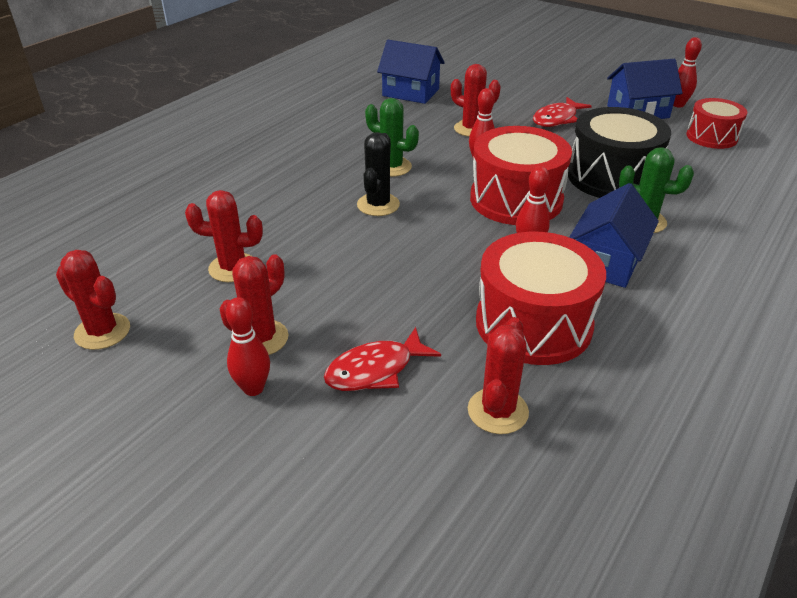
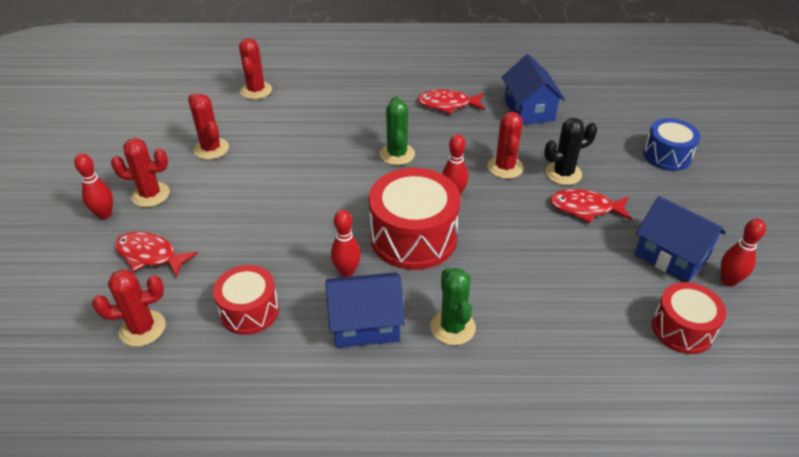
camera: 55 degrees right, 5 degrees up
(102, 331) = (119, 136): red cactus -> red cactus (256, 90)
(353, 120) = (448, 104): none -> red fish
(378, 205) = (337, 172): black cactus -> black cactus (563, 173)
(531, 71) = (667, 155): none -> blue drum
(533, 324) = (249, 311): red drum -> red drum, size x0.61
(612, 177) = (511, 281): black drum -> none

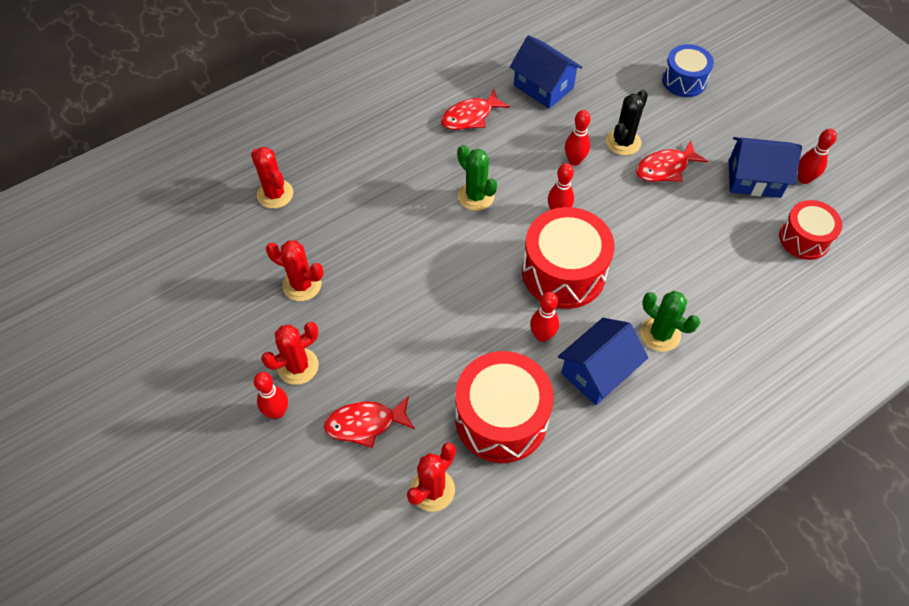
camera: 35 degrees left, 15 degrees up
(249, 311) = (501, 418): red drum -> red drum, size x1.65
(505, 167) = (574, 161): red cactus -> red bowling pin

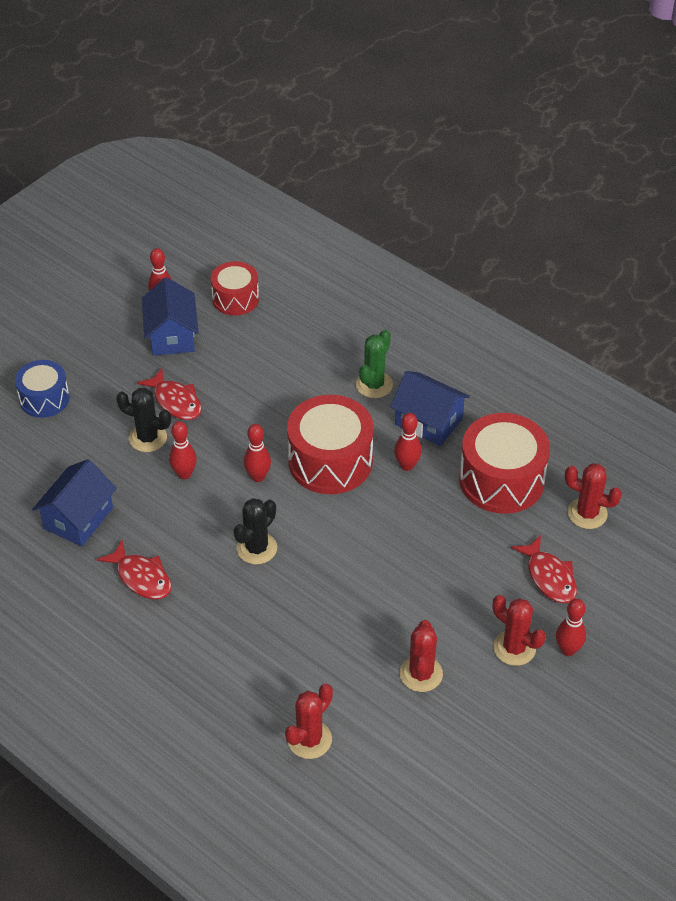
camera: 105 degrees left, 10 degrees down
(476, 196) = (257, 548): green cactus -> black cactus

